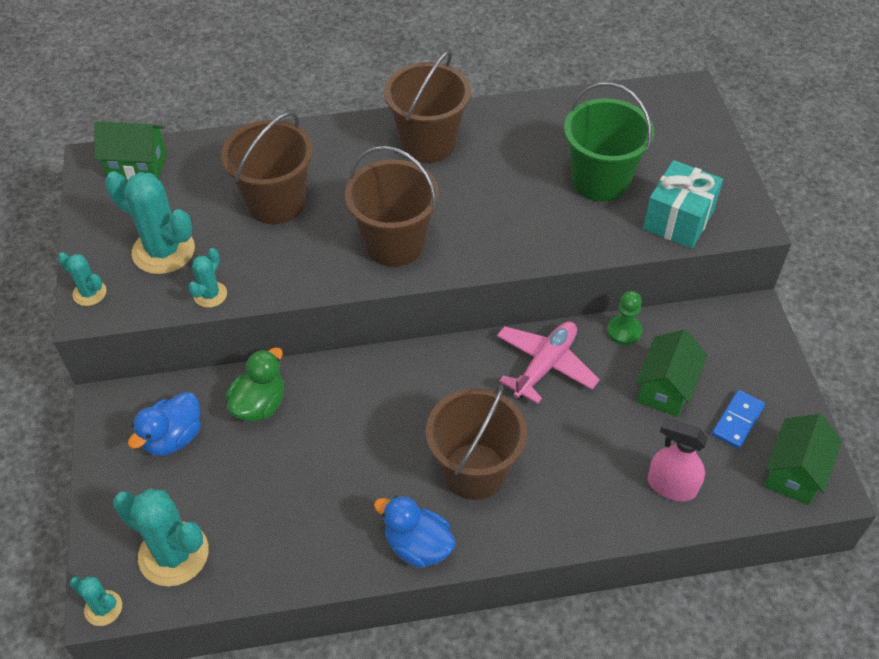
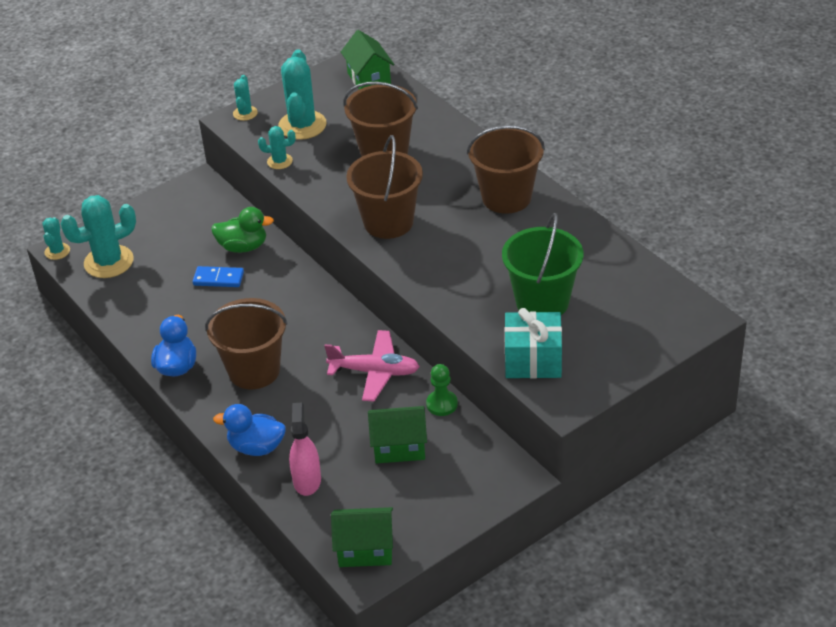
camera: 65 degrees right, 10 degrees down
(173, 438) = (192, 222): blue duck -> blue duck (256, 447)
(173, 554) = (109, 262): turquoise cactus -> turquoise cactus turned 60 degrees clockwise
(737, 421) = (395, 500): blue domino -> blue domino (218, 279)

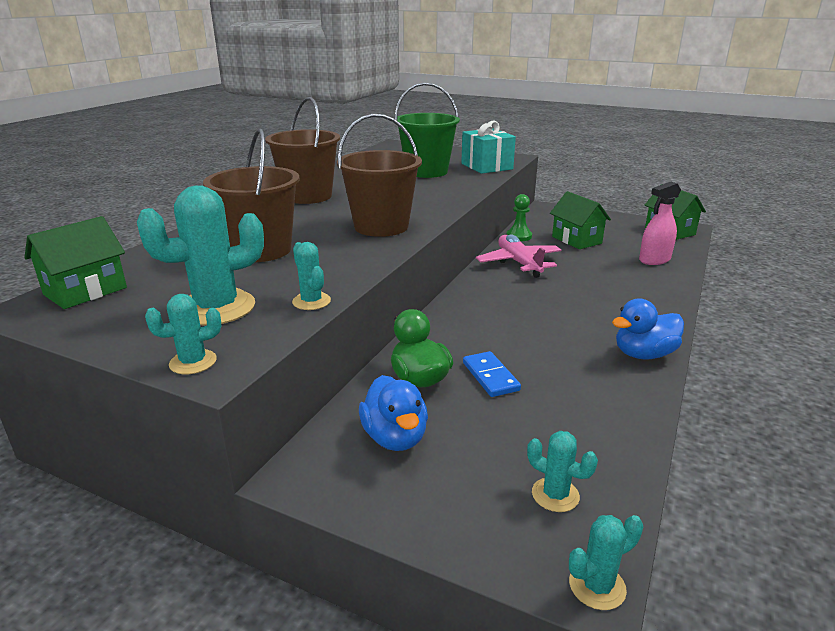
camera: 120 degrees left, 15 degrees down
(109, 262) = (555, 495): turquoise cactus -> turquoise cactus, size x0.52
(254, 370) = (588, 311): brown bucket -> none
(256, 447) = (660, 285): blue duck -> blue duck (395, 437)

